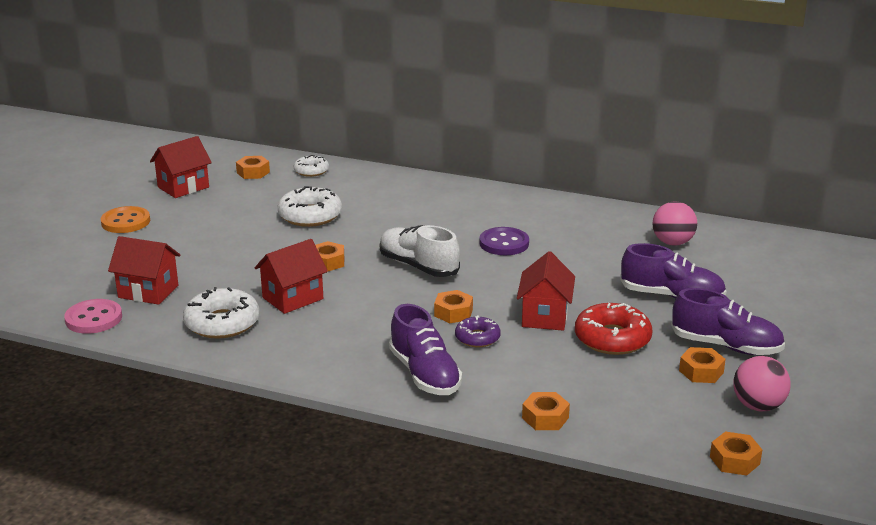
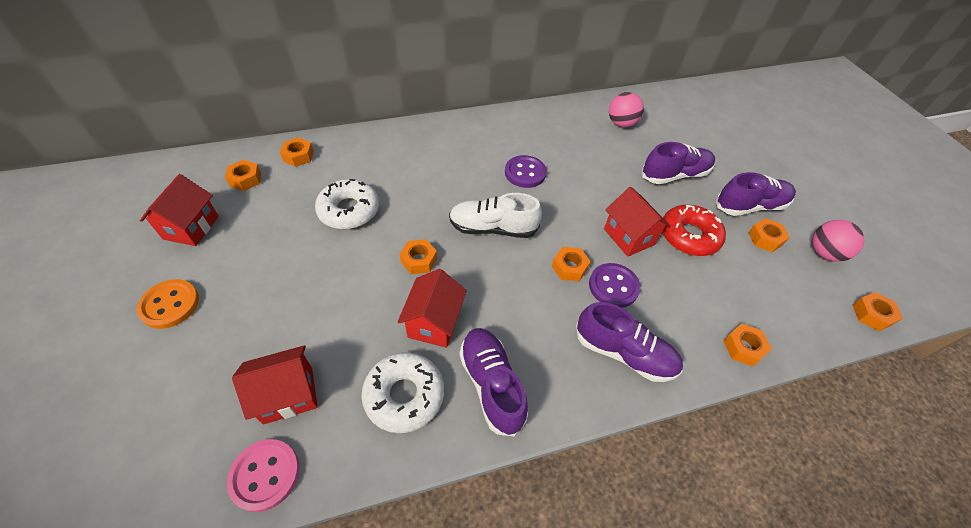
camera: 40 degrees left, 25 degrees up
(291, 344) = (491, 385): none -> purple shoe
(311, 171) = (298, 156): white donut -> orange nut
(477, 338) = (613, 286): purple donut -> purple button

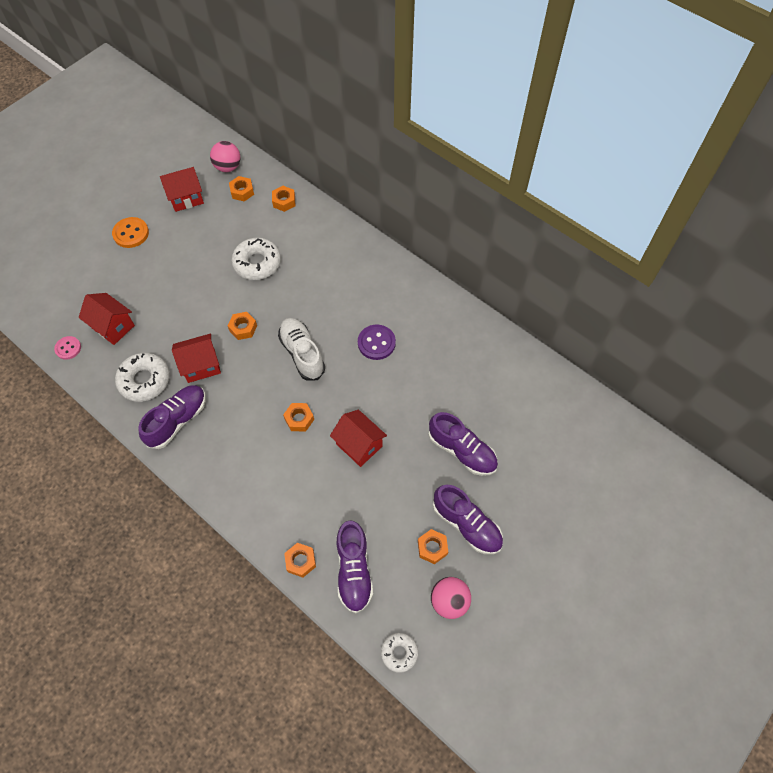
camera: 60 degrees right, 10 degrees up
(265, 475) = (68, 348): pink button -> pink button, size x0.66
(613, 286) = (301, 455): purple button -> none
(621, 124) = (501, 381): pink ball -> pink ball (228, 167)
(624, 353) = (247, 485): purple shoe -> purple shoe (354, 570)
(629, 236) = (359, 445): red house -> red house turned 75 degrees counterclockwise
(689, 236) = (392, 488): red donut -> none
(871, 314) = (399, 653): orange nut -> white donut

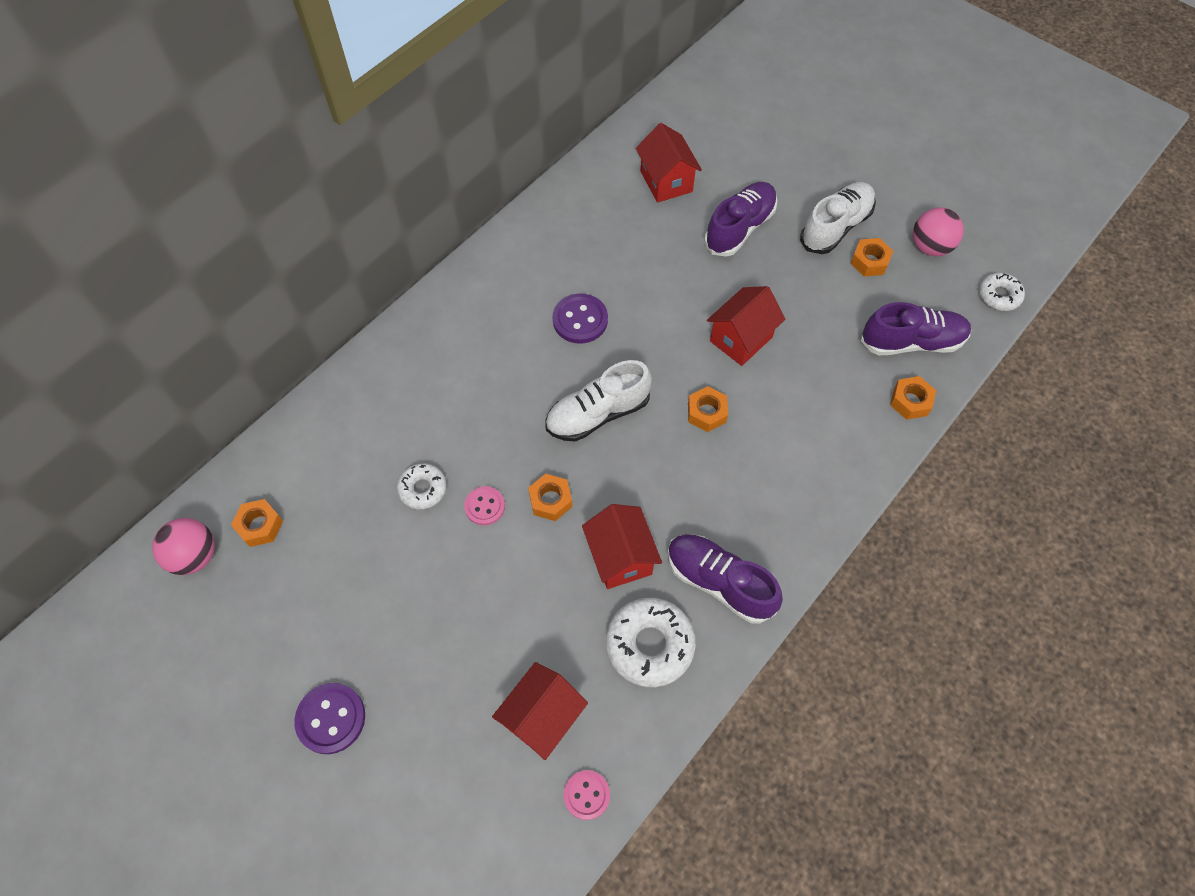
camera: 90 degrees left, 0 degrees up
(131, 233) = (331, 719): orange button -> purple button
(186, 198) = (259, 624): red house -> red house (666, 181)
(243, 294) = (485, 506): none -> pink button
(257, 263) = (423, 489): white donut -> white donut, size x0.59
(284, 201) = (294, 455): orange nut -> none
(466, 524) = (835, 227): purple shoe -> white shoe

